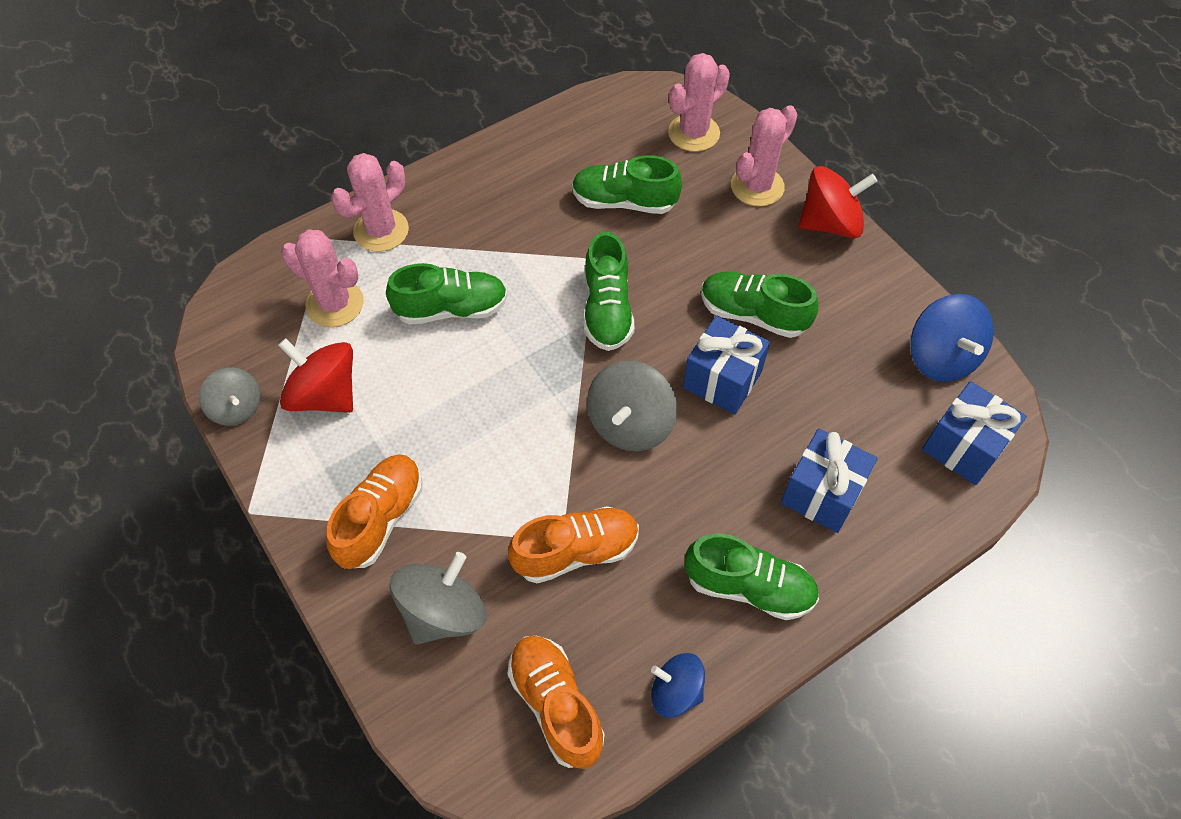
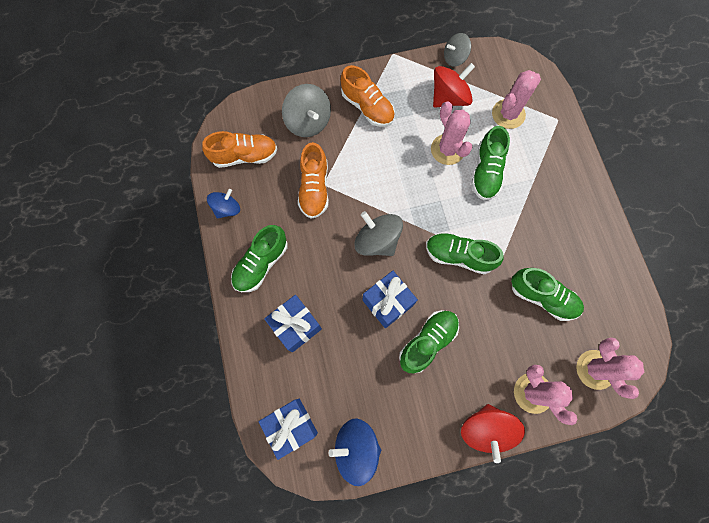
camera: 110 degrees right, 15 degrees up
(381, 230) = (556, 149): pink cactus -> pink cactus (447, 149)
(624, 202) = (542, 297): green shoe -> green shoe turned 90 degrees clockwise

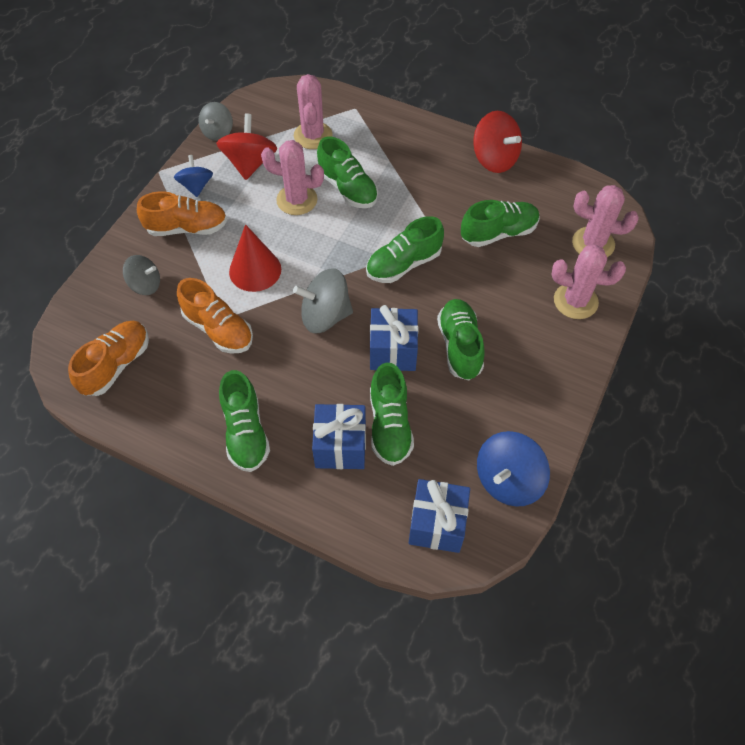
camera: 50 degrees left, 15 degrees down
(227, 209) = (154, 422): blue spinning top -> blue spinning top (196, 186)
(308, 122) = (145, 285): grey spinning top -> grey spinning top, size x0.64
(334, 344) = (390, 425): none -> green shoe
(373, 172) = (255, 270): none -> red cone
(485, 429) = (578, 360): red spinning top -> red spinning top (494, 159)

